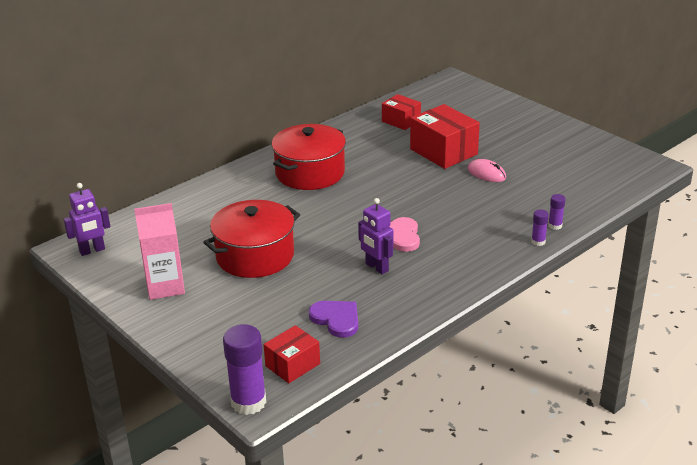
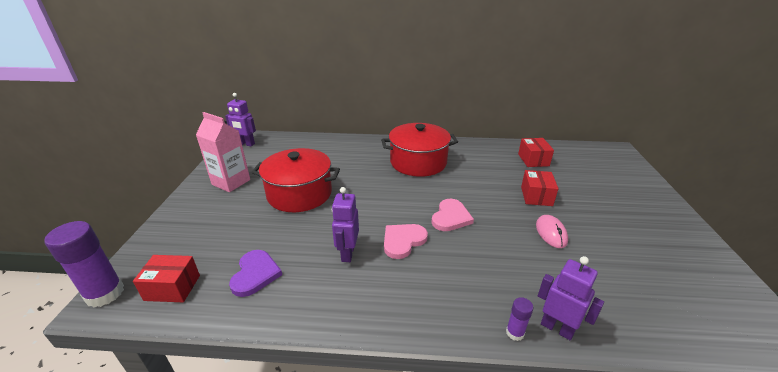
camera: 45 degrees right, 0 degrees up
(407, 201) = (451, 217): none -> pink heart
(443, 152) = (536, 196): red box -> red box, size x0.60
(555, 226) = (557, 328): purple glue stick -> purple robot

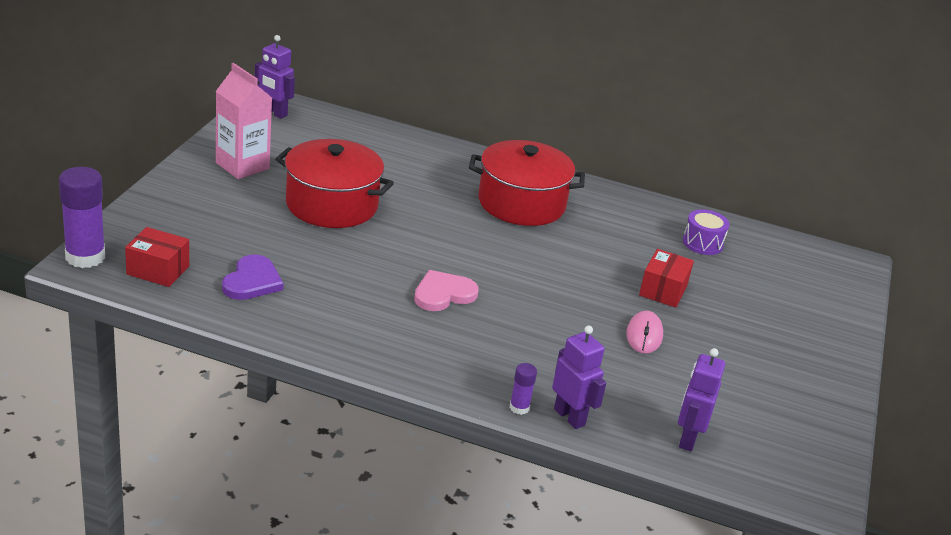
camera: 10 degrees right, 0 degrees up
(347, 253) = (368, 289): purple robot -> purple robot (688, 439)
(451, 217) = (522, 284): pink heart -> none
(533, 160) = (702, 243): red box -> purple drum

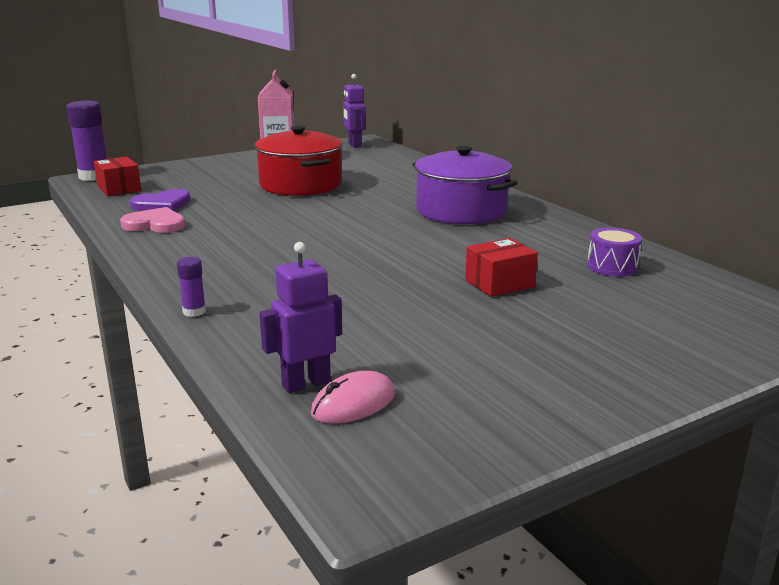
camera: 45 degrees right, 10 degrees down
(443, 294) = (282, 239): pink heart -> pink heart (155, 224)
(521, 203) = (461, 210): red pot -> purple pot
(570, 417) = (224, 331): purple robot -> none
(644, 335) = (415, 304): pink mouse -> pink mouse (353, 404)

